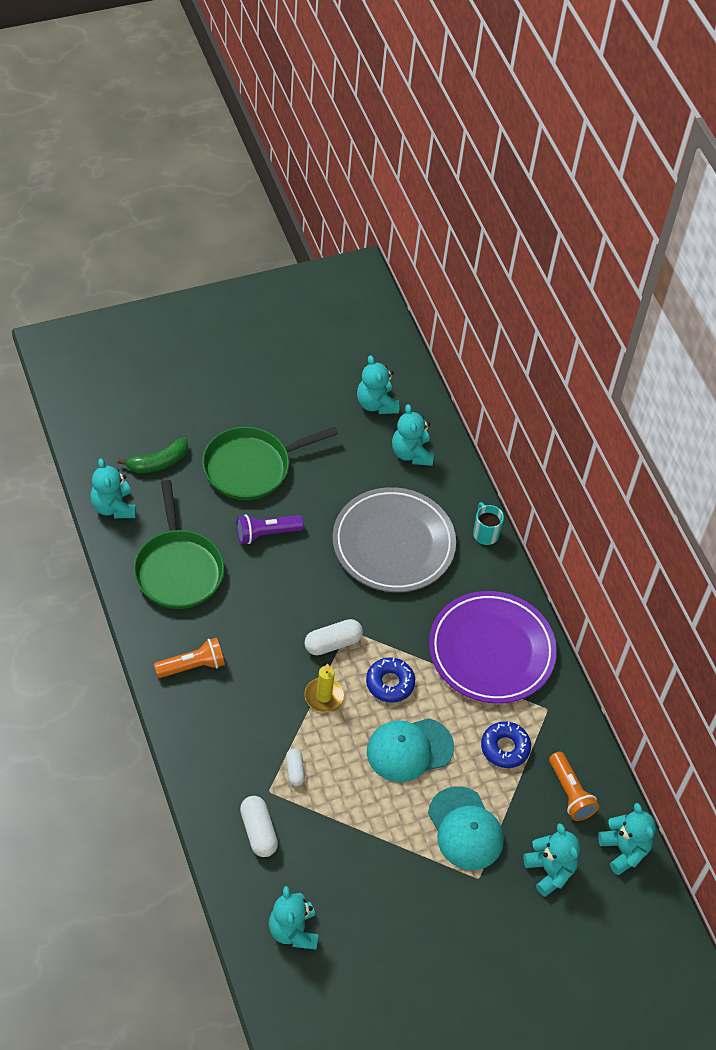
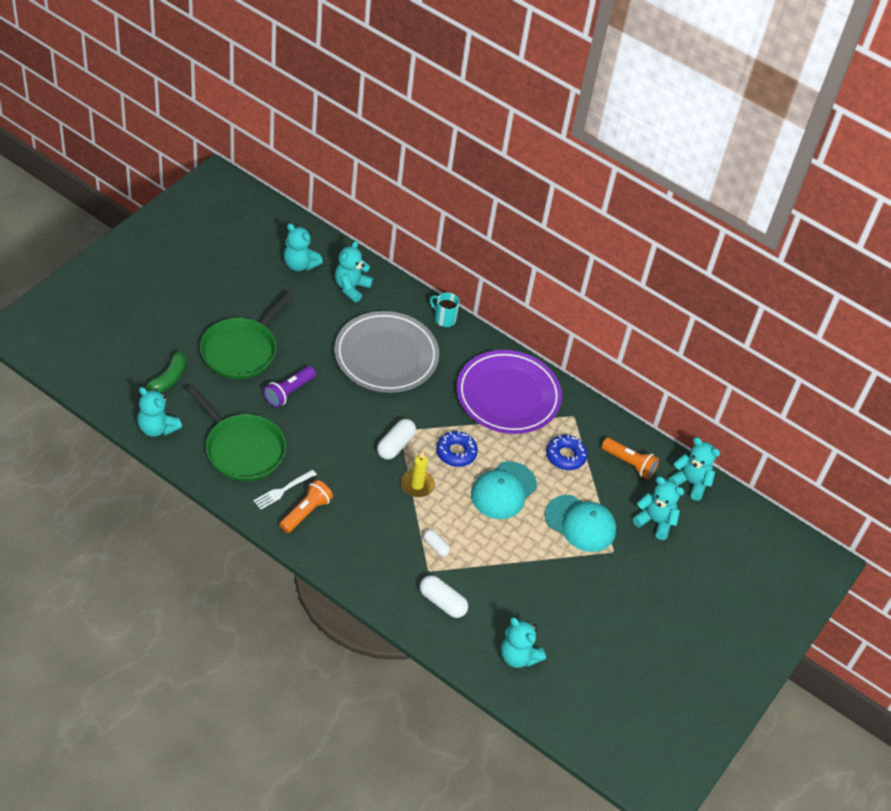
camera: 35 degrees left, 5 degrees down
(187, 631) = (283, 490): none -> white fork
(411, 453) = (351, 287): turquoise teddy bear -> turquoise teddy bear turned 75 degrees clockwise

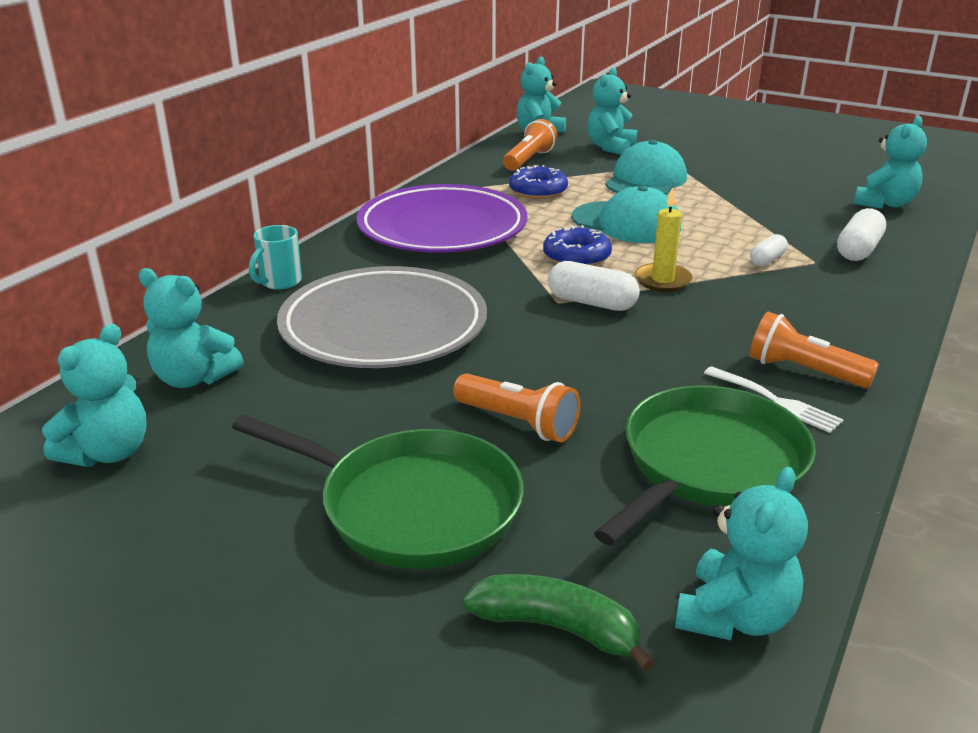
camera: 90 degrees left, 20 degrees down
(289, 392) = (518, 423): purple flashlight -> orange flashlight

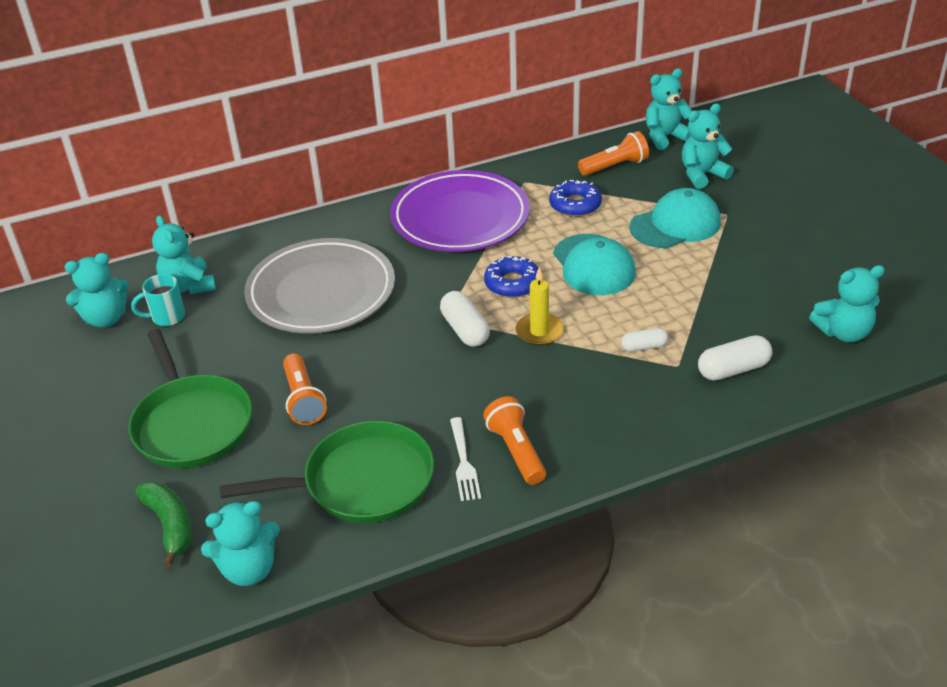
camera: 40 degrees right, 10 degrees up
(279, 282) = (308, 228): turquoise mug -> turquoise mug (167, 317)

